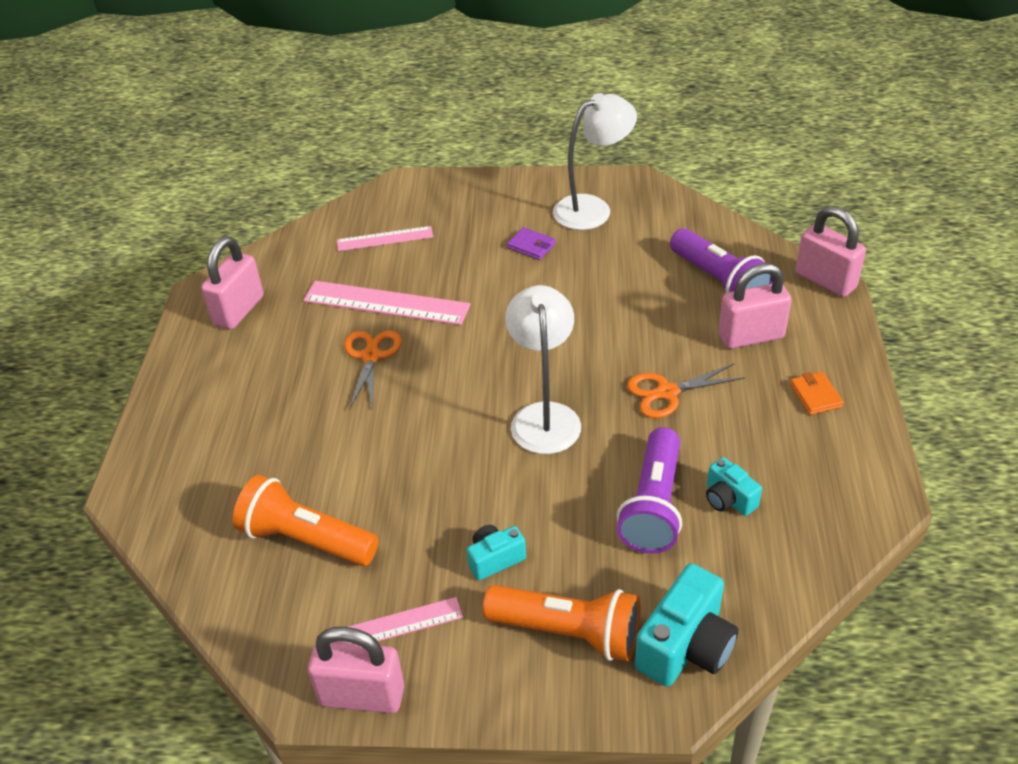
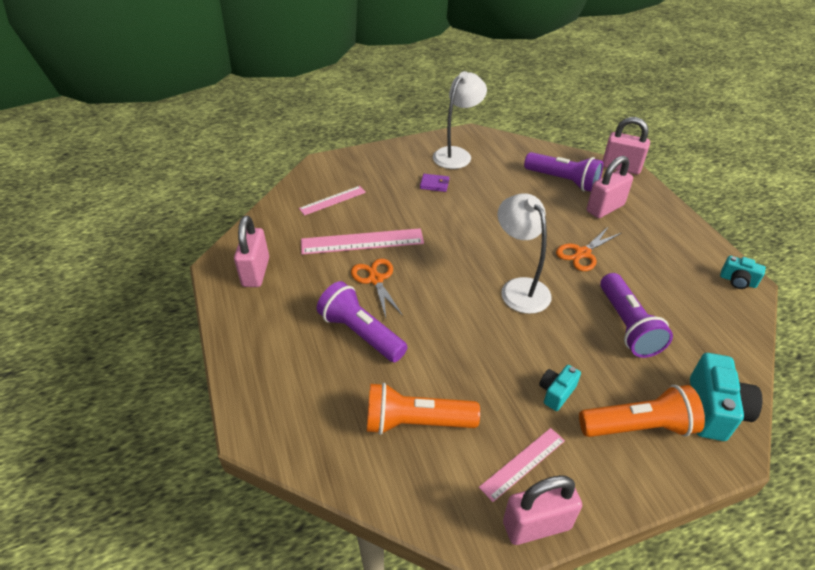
camera: 25 degrees left, 0 degrees up
(311, 418) = (361, 333): none -> purple flashlight
(728, 499) = (666, 308): turquoise camera -> turquoise camera (737, 281)
(815, 395) = (666, 233): orange wallet -> none

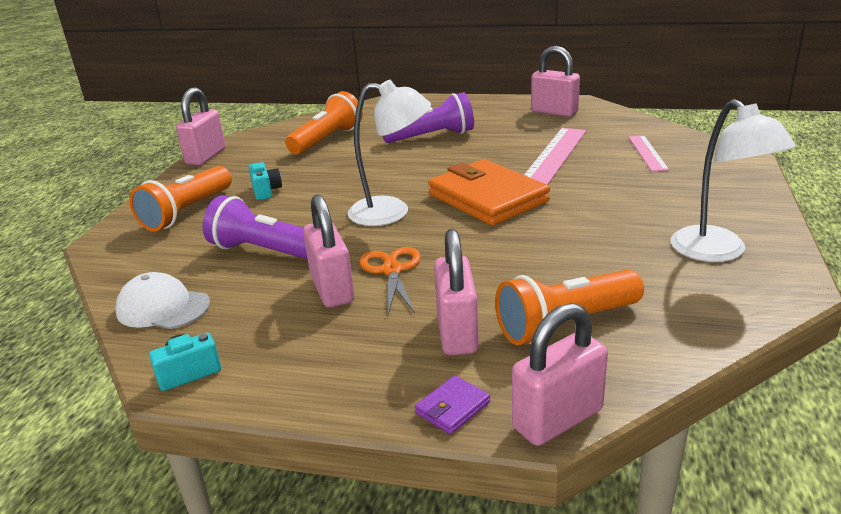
camera: 125 degrees right, 15 degrees down
(375, 279) = (490, 152): orange scissors -> none
(434, 184) = (638, 215): purple wallet -> purple wallet (452, 408)
(460, 249) = (487, 198): none -> orange wallet
(523, 463) = (243, 163): pink ruler -> none
(563, 181) = (566, 324): purple flashlight -> orange flashlight
(624, 268) = (332, 289): none -> pink padlock
(714, 410) = (133, 252): turquoise camera -> none
(725, 333) = (163, 308): none -> white cap

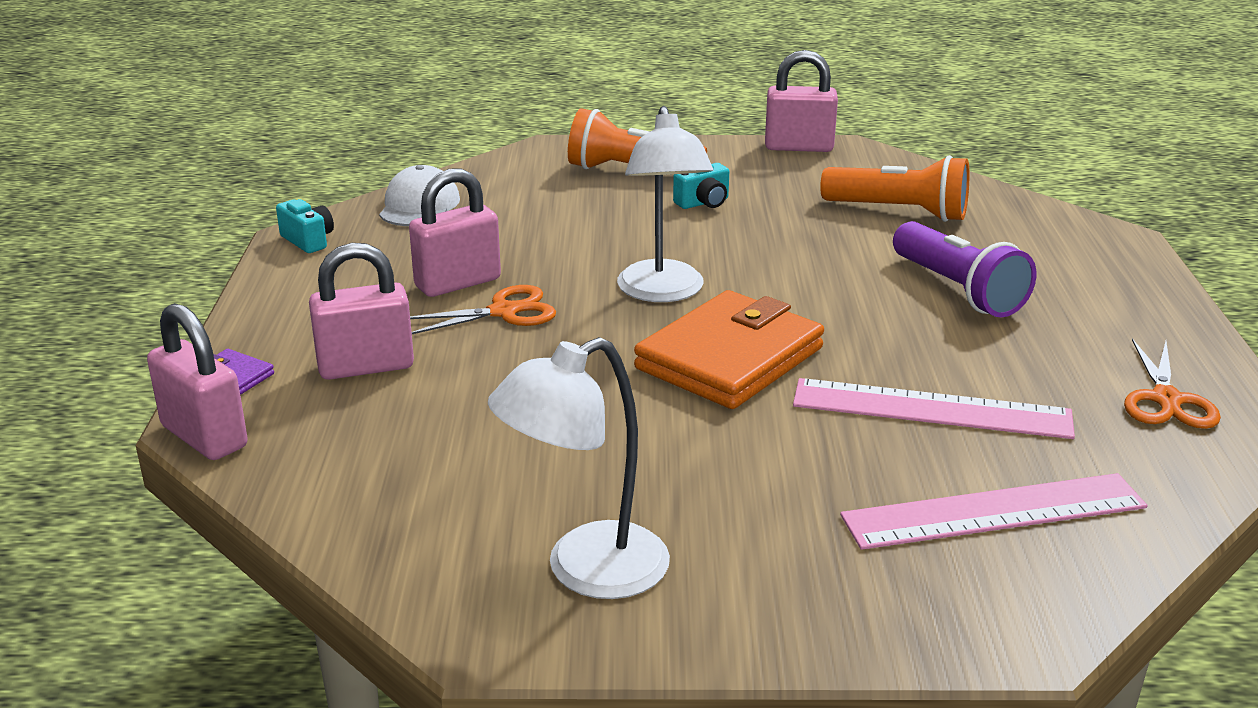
camera: 75 degrees right, 0 degrees up
(265, 251) = (541, 232): purple flashlight -> none
(554, 112) = (1166, 400): pink padlock -> orange scissors
(566, 324) = (381, 436): orange flashlight -> none
(647, 153) = (994, 512): pink ruler -> pink ruler, size x1.63

